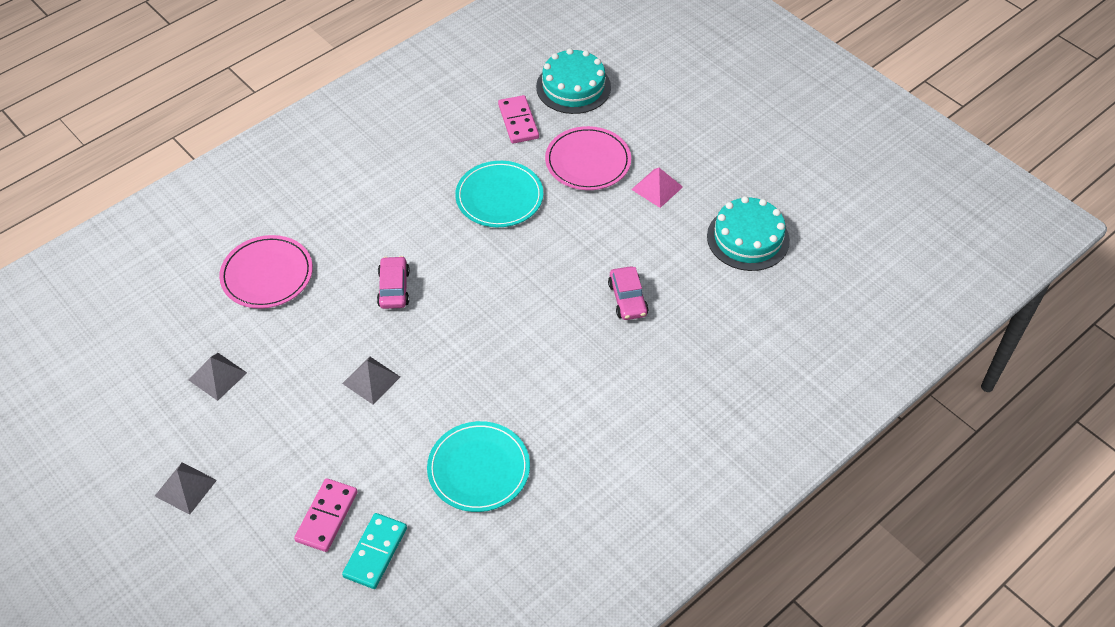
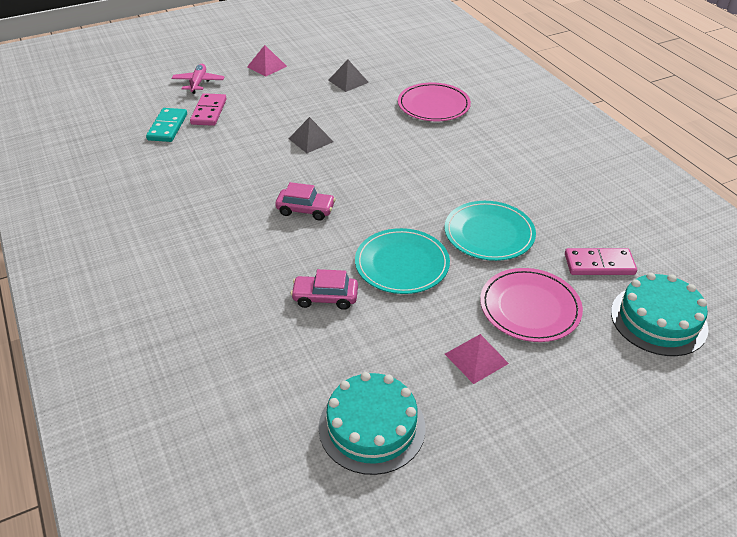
camera: 105 degrees right, 10 degrees down
(185, 488) = (267, 66): grey pyramid -> pink pyramid
(248, 562) = (198, 83): none -> pink plane
(326, 516) = (209, 112): pink domino -> pink domino turned 60 degrees clockwise
(375, 552) = (168, 127): turquoise domino -> turquoise domino turned 60 degrees clockwise
(394, 288) = (397, 160): pink car -> pink car (305, 210)
(478, 469) = (200, 178): turquoise plate -> turquoise plate (402, 264)

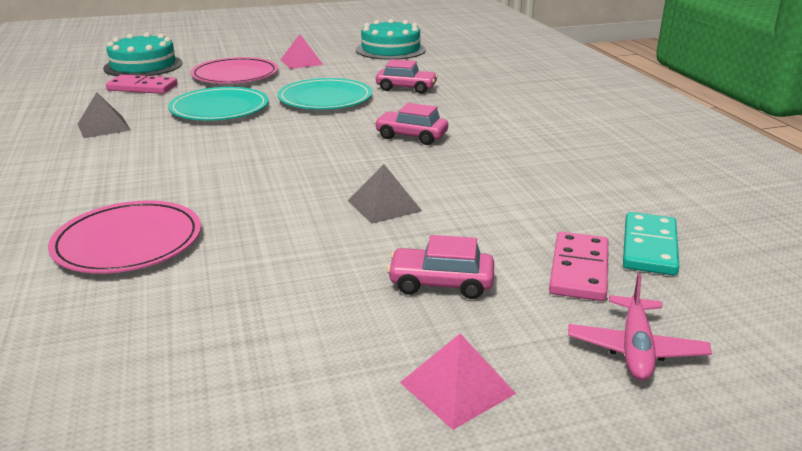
camera: 170 degrees left, 15 degrees down
(274, 100) = (441, 283): none -> pink car
(348, 81) = (259, 314): grey pyramid -> grey pyramid (103, 127)

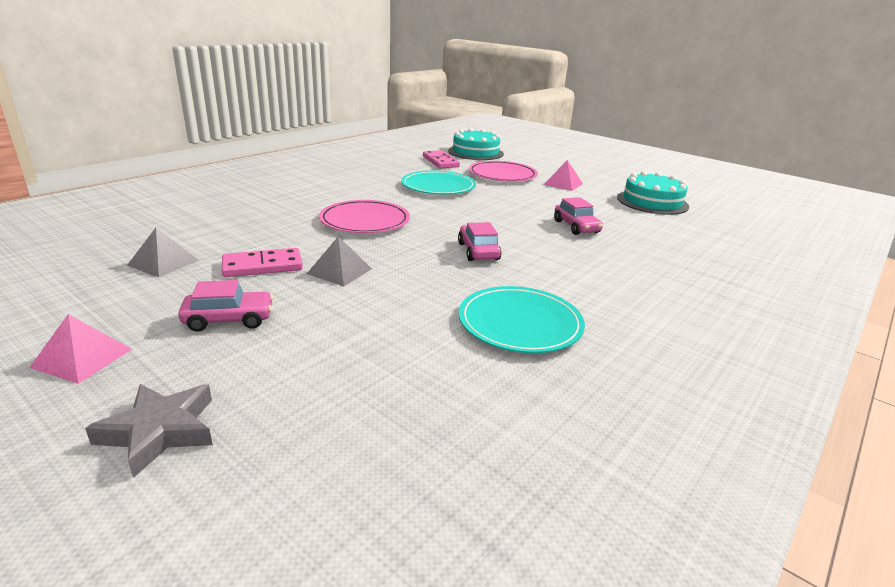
camera: 55 degrees right, 0 degrees up
(103, 127) = (369, 171): grey pyramid -> grey pyramid (163, 262)
(128, 242) = (226, 217): pink plate -> pink plate (365, 220)
(325, 98) = (505, 207): turquoise plate -> turquoise plate (520, 323)
(441, 283) = (229, 319): pink car -> pink car turned 105 degrees clockwise
(578, 270) = (290, 376): pink domino -> pink domino (262, 266)
(635, 349) = (159, 431): pink plane -> grey star
(649, 247) = (365, 408): turquoise domino -> none

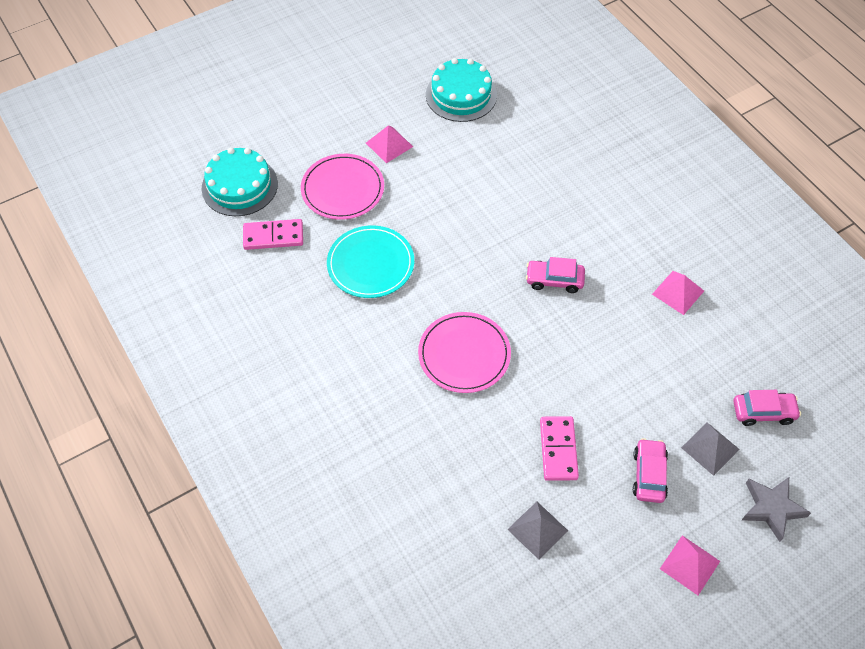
camera: 70 degrees left, 30 degrees up
(339, 271) = (577, 392): grey pyramid -> grey pyramid (710, 448)
(520, 323) = (678, 292): turquoise plate -> pink pyramid
(576, 227) = (513, 185): pink car -> pink car (763, 412)

